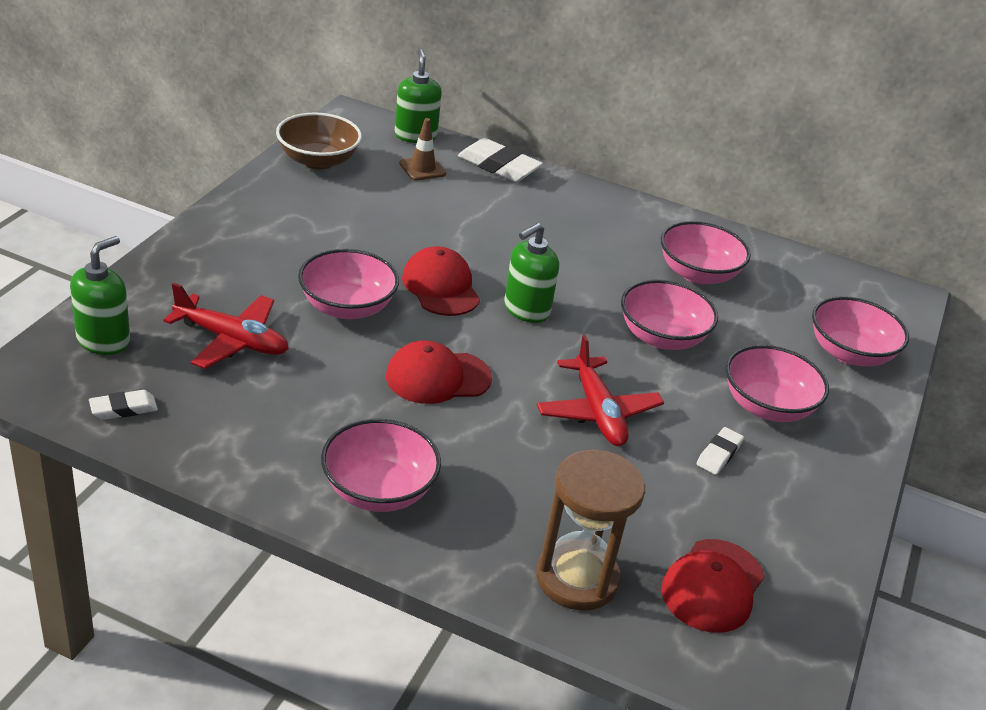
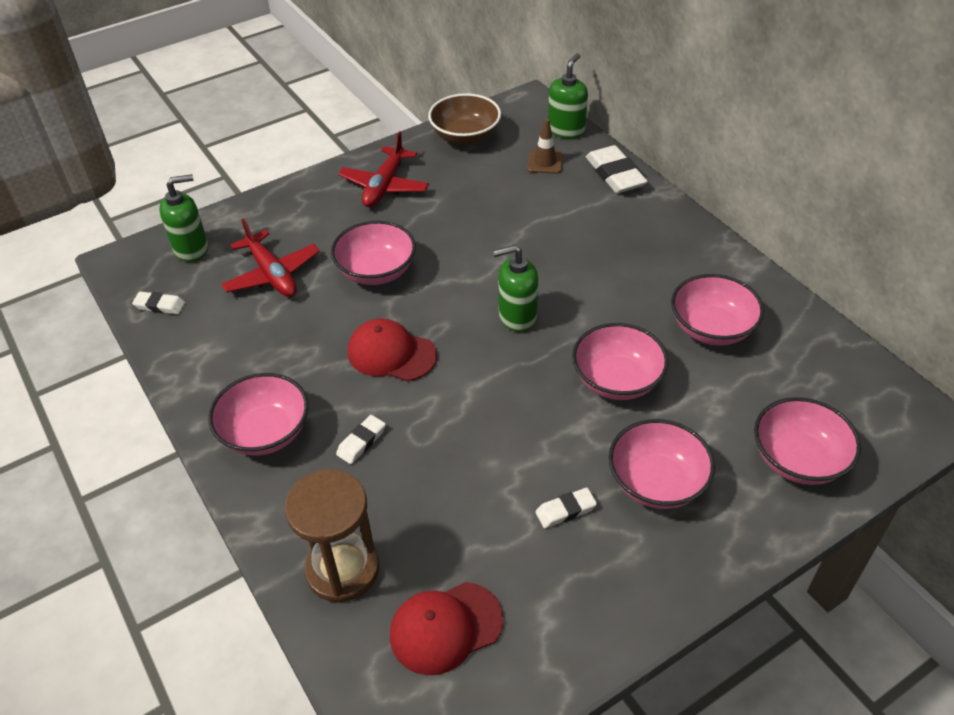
camera: 40 degrees right, 10 degrees up
(441, 287) = (464, 275): red cap -> none
(486, 464) = (361, 442): none -> white eraser
(597, 412) = (493, 431): red plane -> red plane (384, 186)

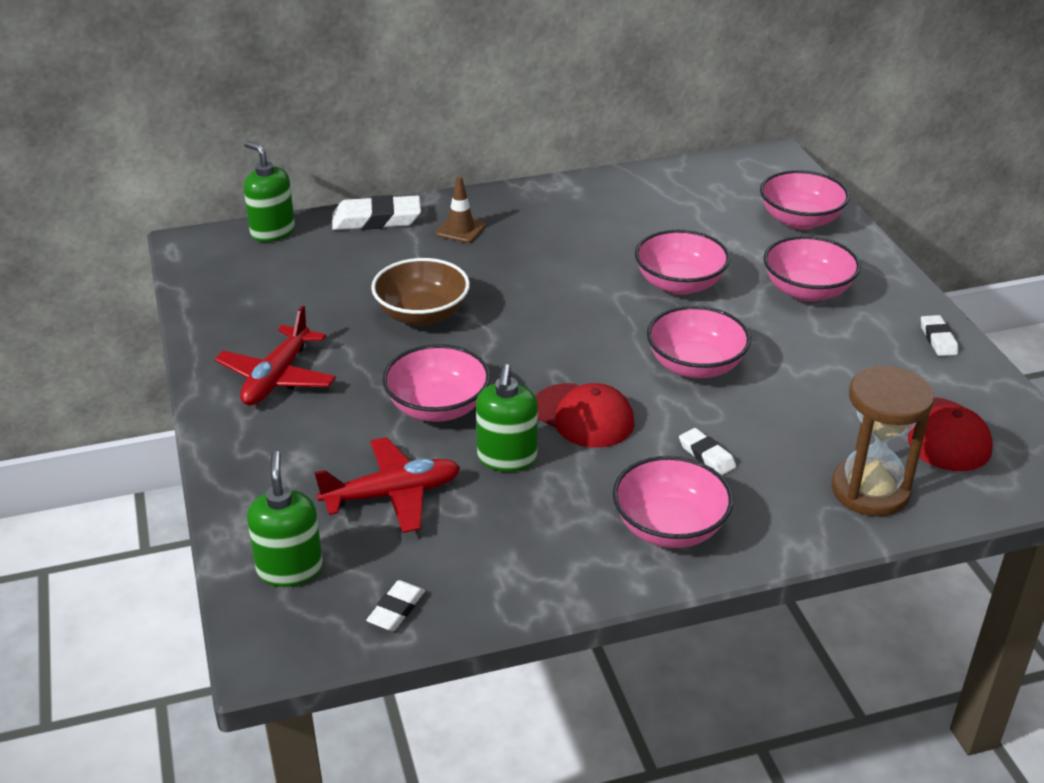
camera: 75 degrees left, 10 degrees down
(384, 186) = (277, 378): red plane -> red plane turned 75 degrees clockwise
(391, 354) = (583, 416): red cap -> red cap turned 90 degrees counterclockwise
(465, 137) = (225, 301): brown bowl -> brown bowl (422, 314)
(517, 316) = (565, 323): green soap dispenser -> green soap dispenser (507, 458)
(545, 162) = (321, 257): brown traffic cone -> brown traffic cone (460, 229)
(565, 510) = (827, 344): white eraser -> white eraser (938, 339)
(711, 328) = (635, 221): pink bowl -> pink bowl (695, 366)

